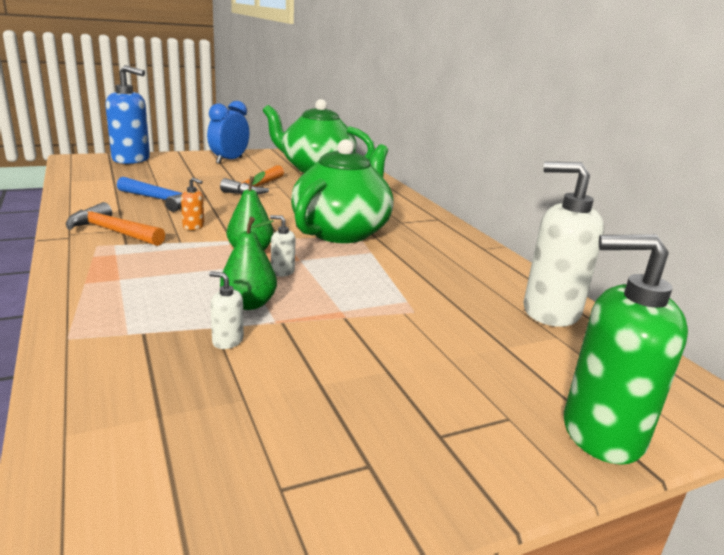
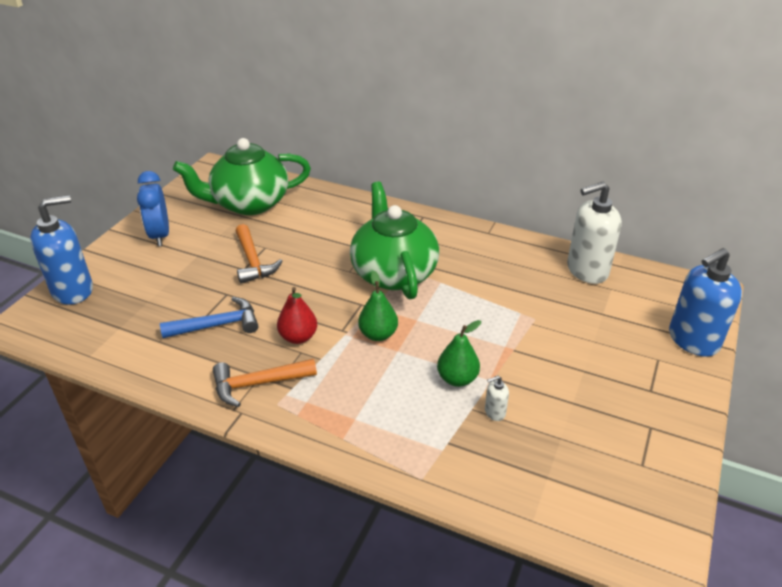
camera: 40 degrees left, 15 degrees up
(193, 226) = (298, 337): orange soap dispenser -> red pear
(282, 271) = (427, 338): white soap dispenser -> none
(601, 433) = (693, 340): green soap dispenser -> blue soap dispenser

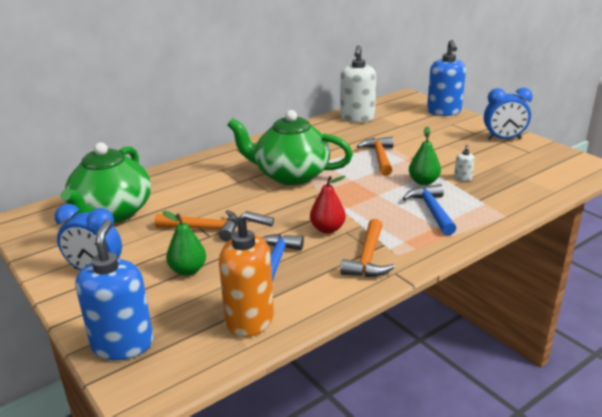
camera: 60 degrees left, 10 degrees down
(126, 343) = (250, 319): none -> orange soap dispenser
(378, 334) = (354, 197): green pear -> green pear (188, 270)
(390, 405) = (431, 210): none -> blue hammer
(492, 323) = (379, 157): none -> orange hammer
(660, 426) = (503, 139): none -> blue clock

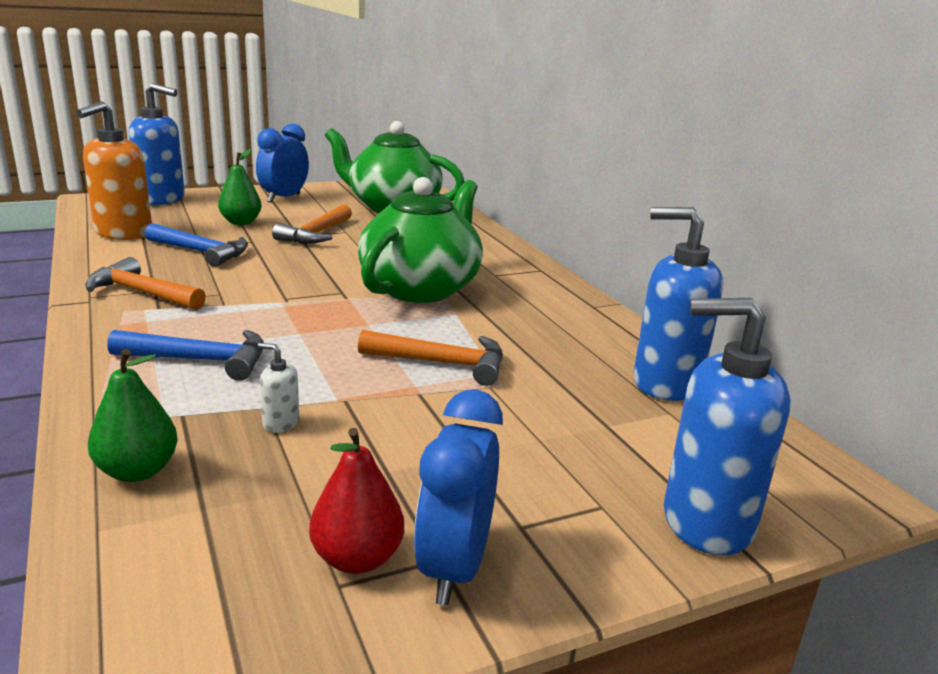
camera: 100 degrees right, 5 degrees down
(327, 229) = (240, 285): red pear -> red pear (357, 558)
(357, 118) = (665, 383): white soap dispenser -> blue soap dispenser
(423, 182) = (306, 379): green pear -> green pear (137, 471)

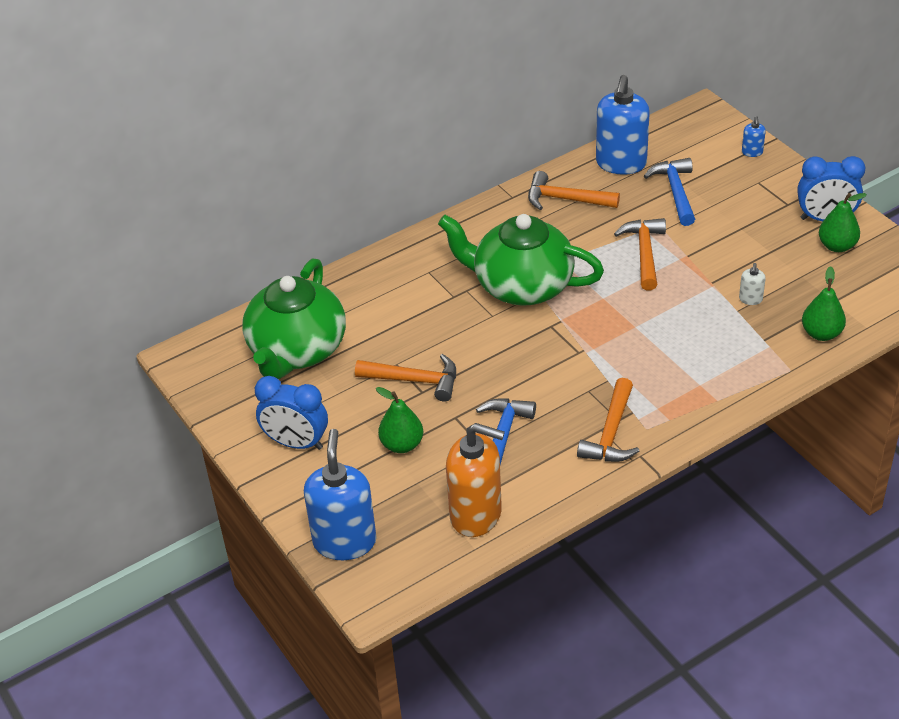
camera: 95 degrees left, 20 degrees up
(201, 360) = (699, 357): blue hammer -> blue hammer (675, 191)
(357, 558) = (837, 246): red pear -> green pear
(581, 333) = (565, 199): none -> orange hammer
(706, 521) = (752, 152): blue soap dispenser -> blue soap dispenser, size x0.42

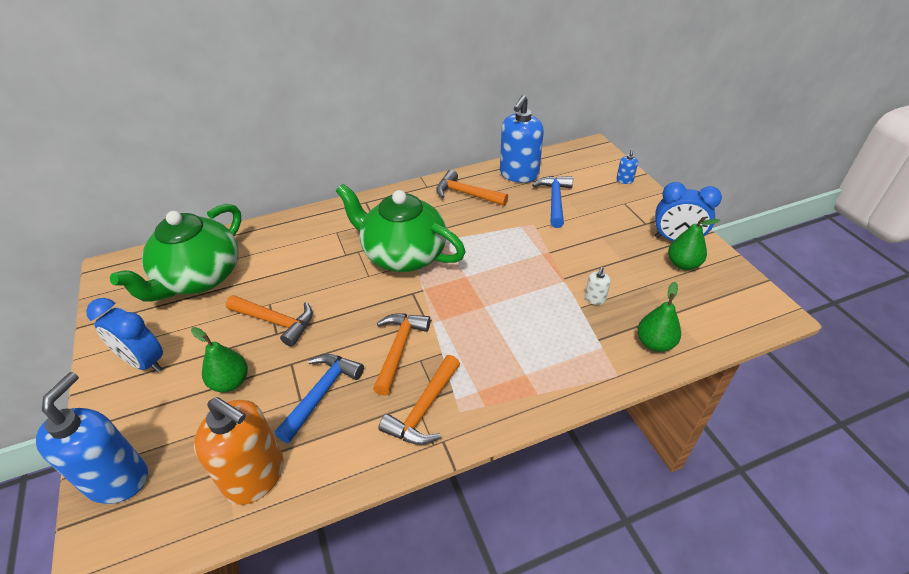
camera: 10 degrees right, 0 degrees up
(644, 253) = (514, 244): orange hammer -> orange hammer (399, 349)

